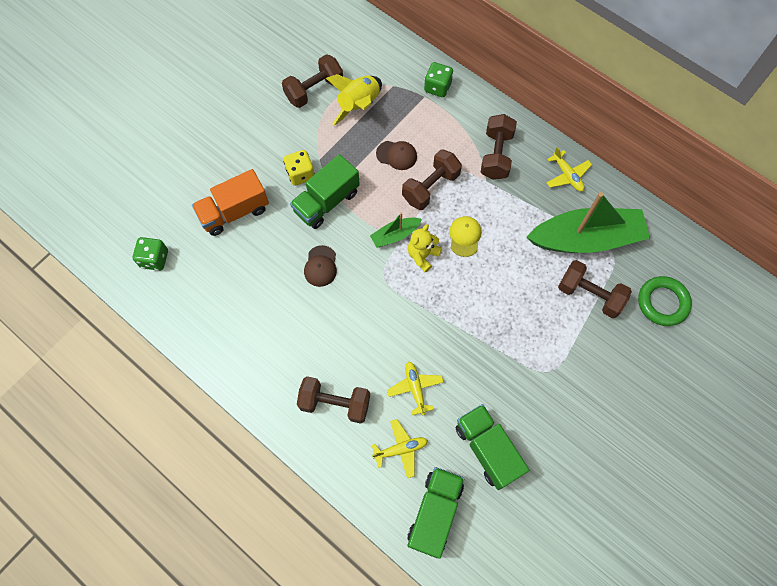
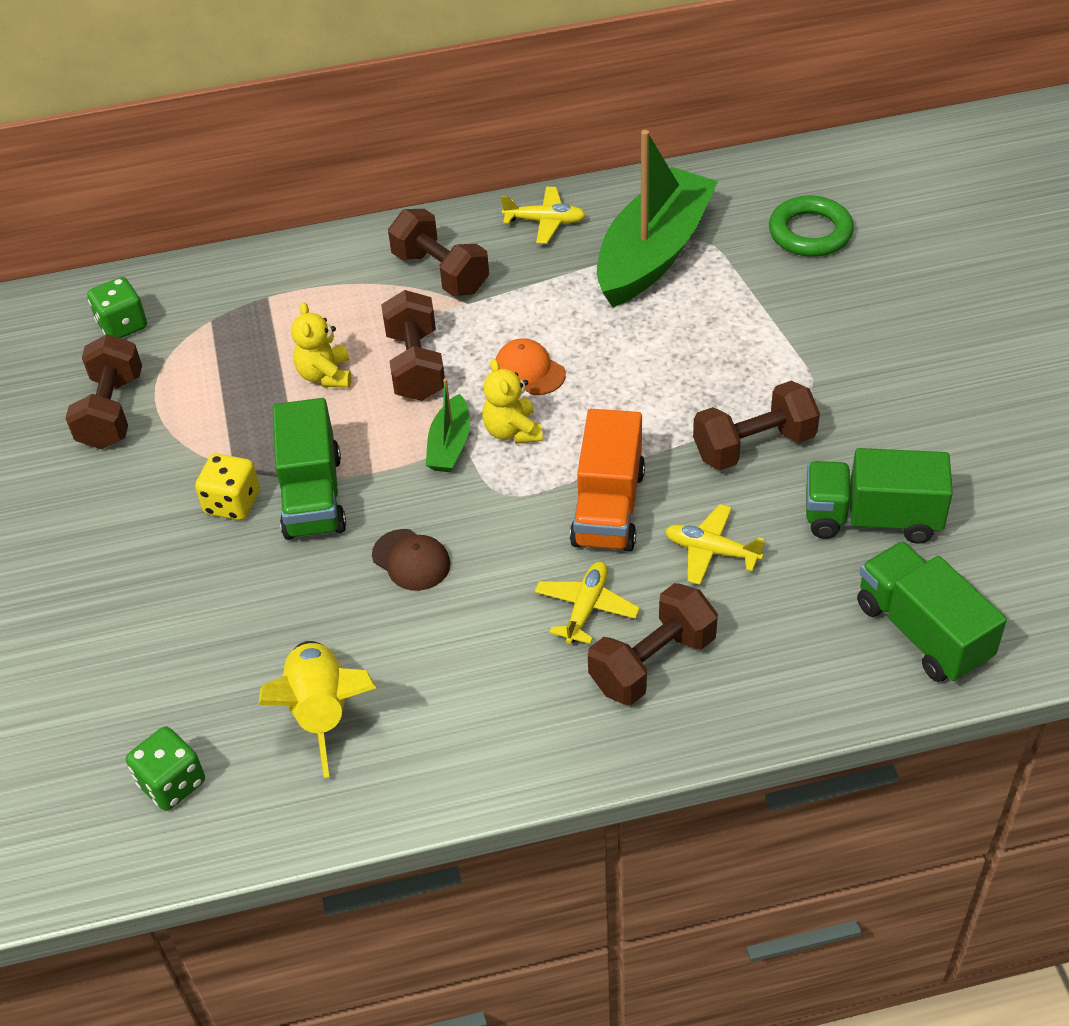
camera: 50 degrees left, 20 degrees down
(234, 212) = (205, 623): orange truck -> orange truck (608, 507)
(359, 105) = (198, 374): yellow rocket -> yellow rocket (322, 712)
(396, 155) = (325, 375): brown cap -> yellow teddy bear
(400, 449) = (792, 620): yellow plane -> yellow plane (586, 608)
(437, 87) = (269, 275): green dice -> green dice (122, 325)
(465, 236) = (529, 370): yellow cap -> orange cap
(589, 295) = (736, 293): brown dumbbell -> brown dumbbell (754, 446)

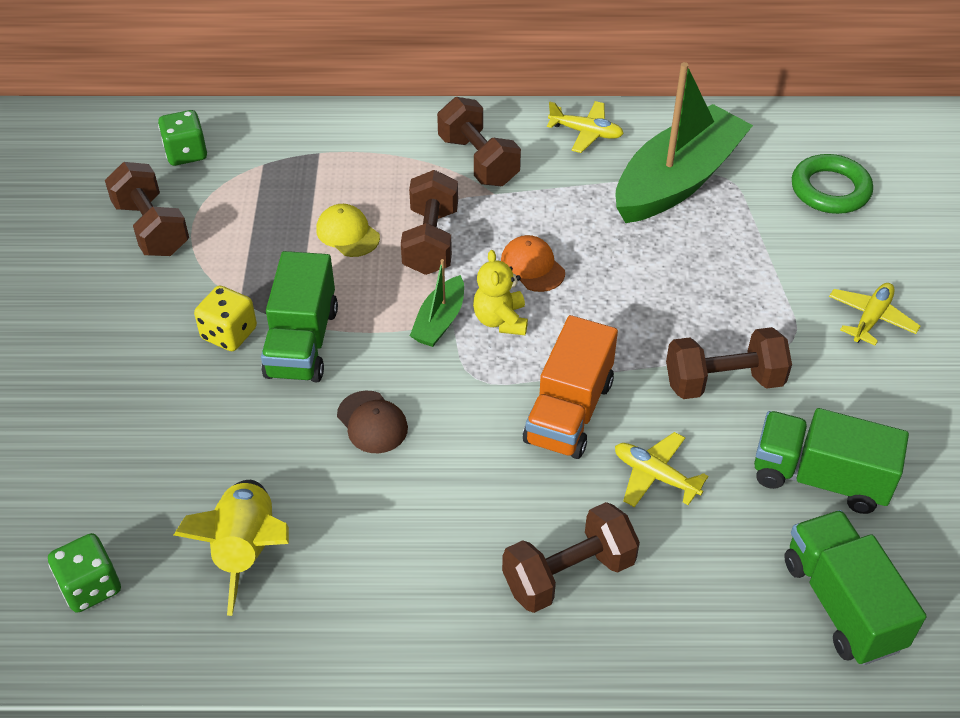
camera: 10 degrees right, 0 degrees up
(112, 411) = (152, 228): brown dumbbell -> brown dumbbell turned 45 degrees counterclockwise
(325, 375) = (347, 233): yellow teddy bear -> yellow cap
(586, 608) = (520, 505): yellow plane -> yellow plane (871, 318)

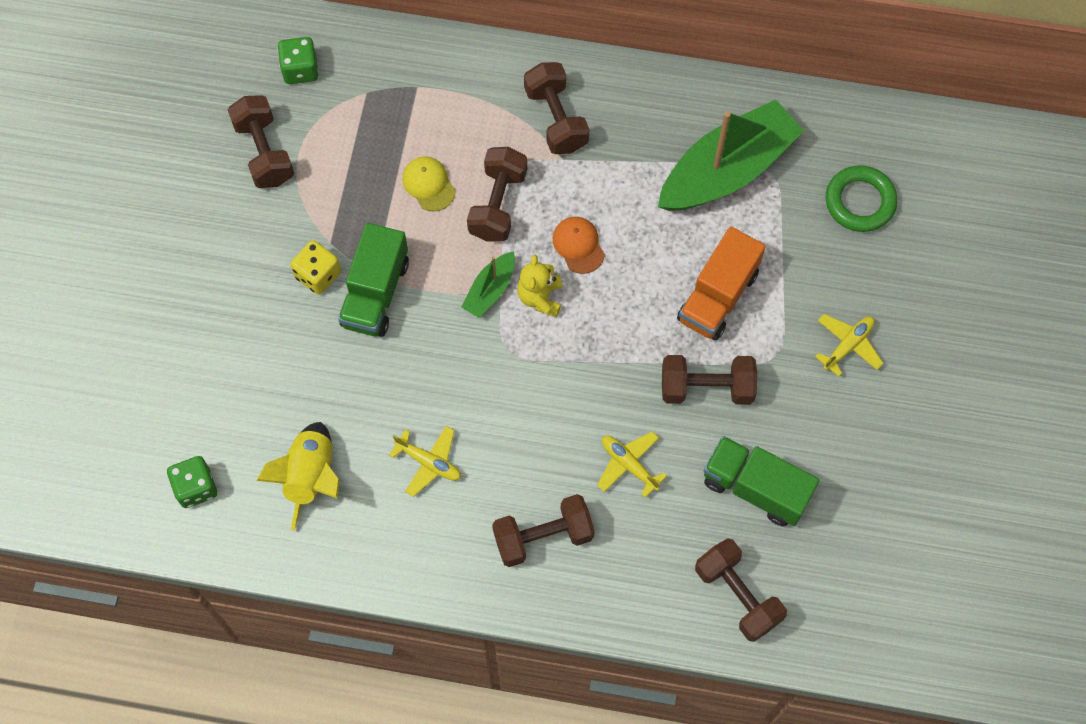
camera: 10 degrees right, 20 degrees up
(372, 422) = (420, 379): brown cap -> none
(568, 412) = (575, 395): orange truck -> orange truck (717, 296)
(586, 133) = (659, 100): yellow plane -> yellow plane (429, 462)
(842, 604) = (737, 595): green truck -> brown dumbbell

